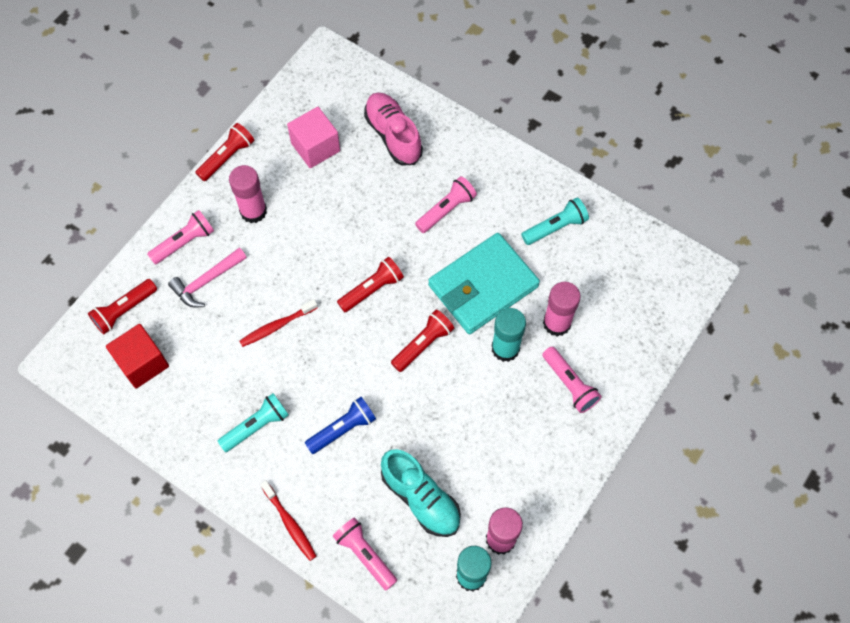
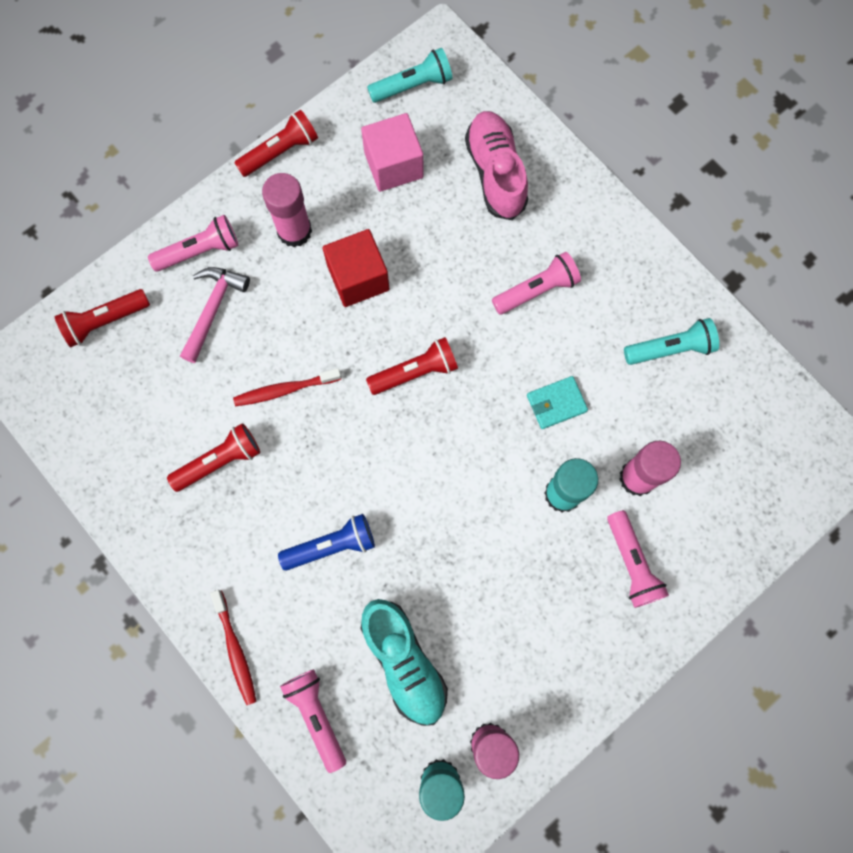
camera: 15 degrees right, 10 degrees up
(142, 363) = (110, 395): red cube -> red cube (358, 278)
(206, 281) = (213, 309): pink hammer -> pink hammer turned 135 degrees clockwise
(256, 426) = (226, 513): turquoise flashlight -> turquoise flashlight (412, 85)
(423, 344) = (460, 461): red flashlight -> red flashlight (219, 461)
(483, 286) = (556, 403): turquoise wallet -> turquoise wallet, size x0.43

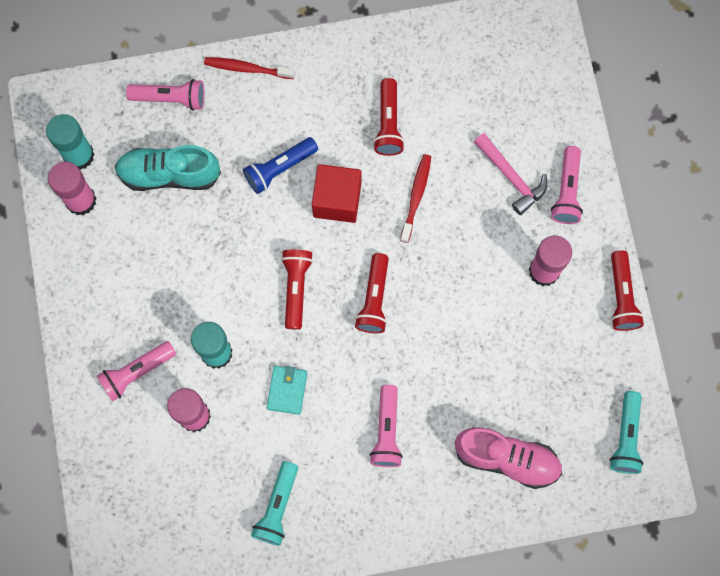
camera: 120 degrees right, 0 degrees up
(105, 321) = (546, 96): red flashlight -> red flashlight (296, 288)
(331, 545) = (279, 168): blue flashlight -> blue flashlight turned 45 degrees clockwise
(358, 278) = (476, 298): red cube -> red cube (337, 200)
(393, 165) = (560, 380): pink cube -> none
(631, 563) = (136, 372): pink flashlight -> pink flashlight turned 45 degrees counterclockwise

